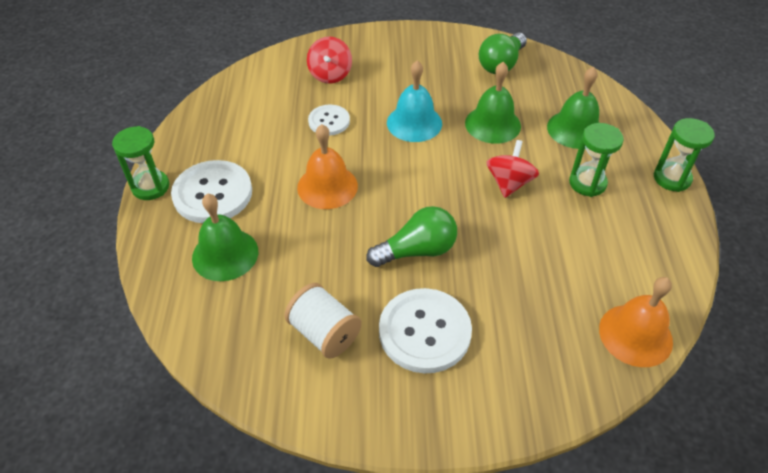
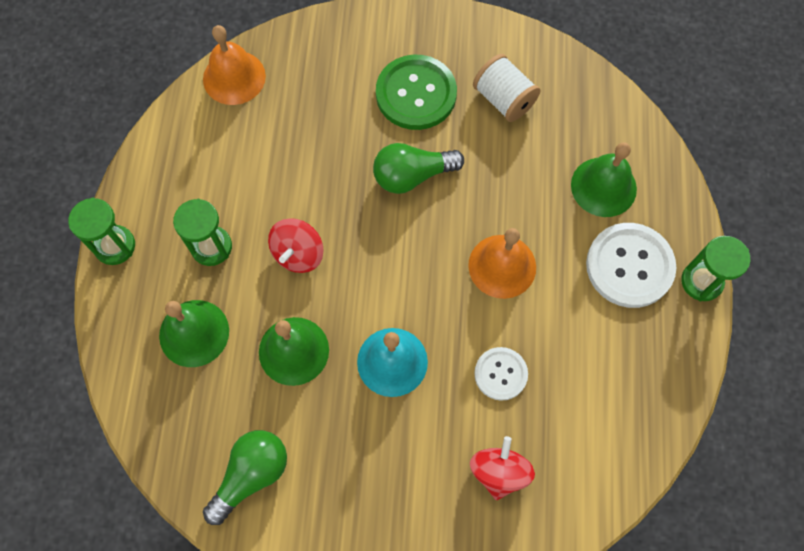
camera: 175 degrees left, 20 degrees up
(424, 332) = (416, 94): white button -> green button

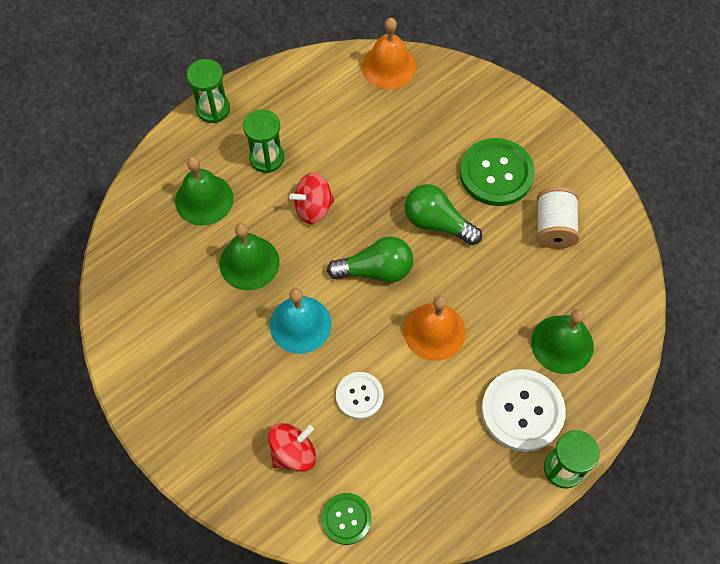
camera: 45 degrees right, 5 degrees down
(251, 475) = (149, 311): green light bulb -> green light bulb (375, 270)
(594, 482) = (346, 519): none -> green button

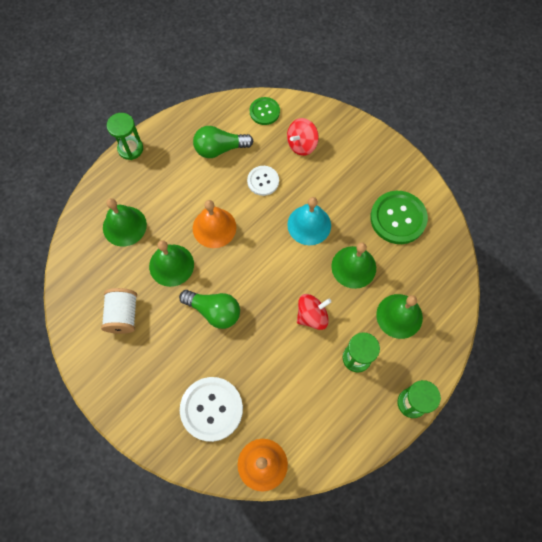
camera: 175 degrees right, 5 degrees up
(375, 270) = (259, 269): green light bulb -> green light bulb (220, 149)
(493, 284) = (171, 265): none -> green bell
(496, 173) = (166, 359): green button -> green button (398, 218)
(522, 411) = (155, 180): white button -> white button (211, 409)

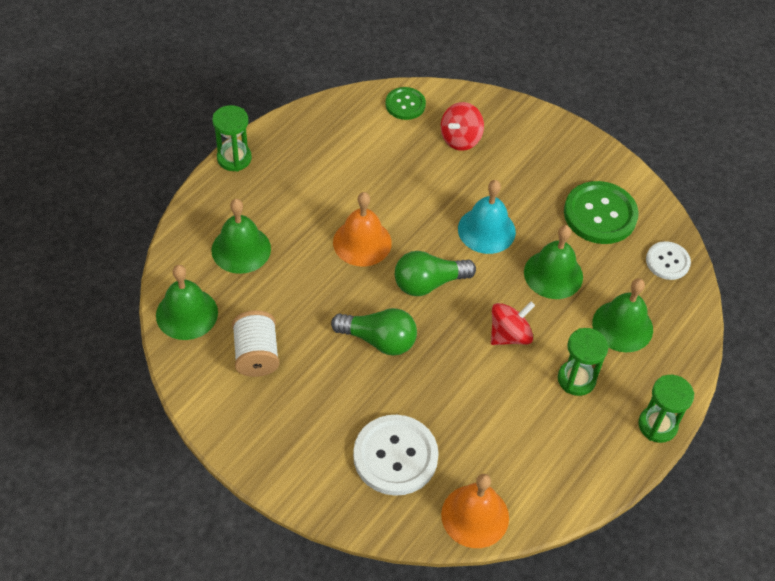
camera: 10 degrees left, 15 degrees down
(171, 265) = (312, 290): green bell -> green bell (187, 313)
(220, 149) = (354, 150): green light bulb -> green light bulb (428, 283)
(263, 181) = (417, 184): white button -> white button (667, 261)

